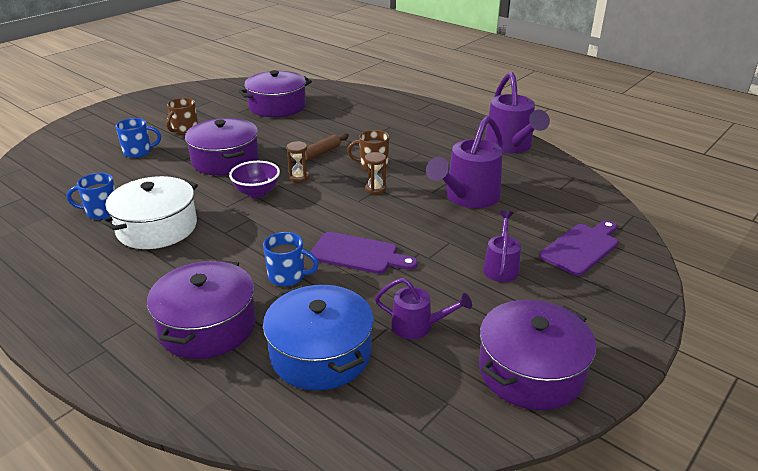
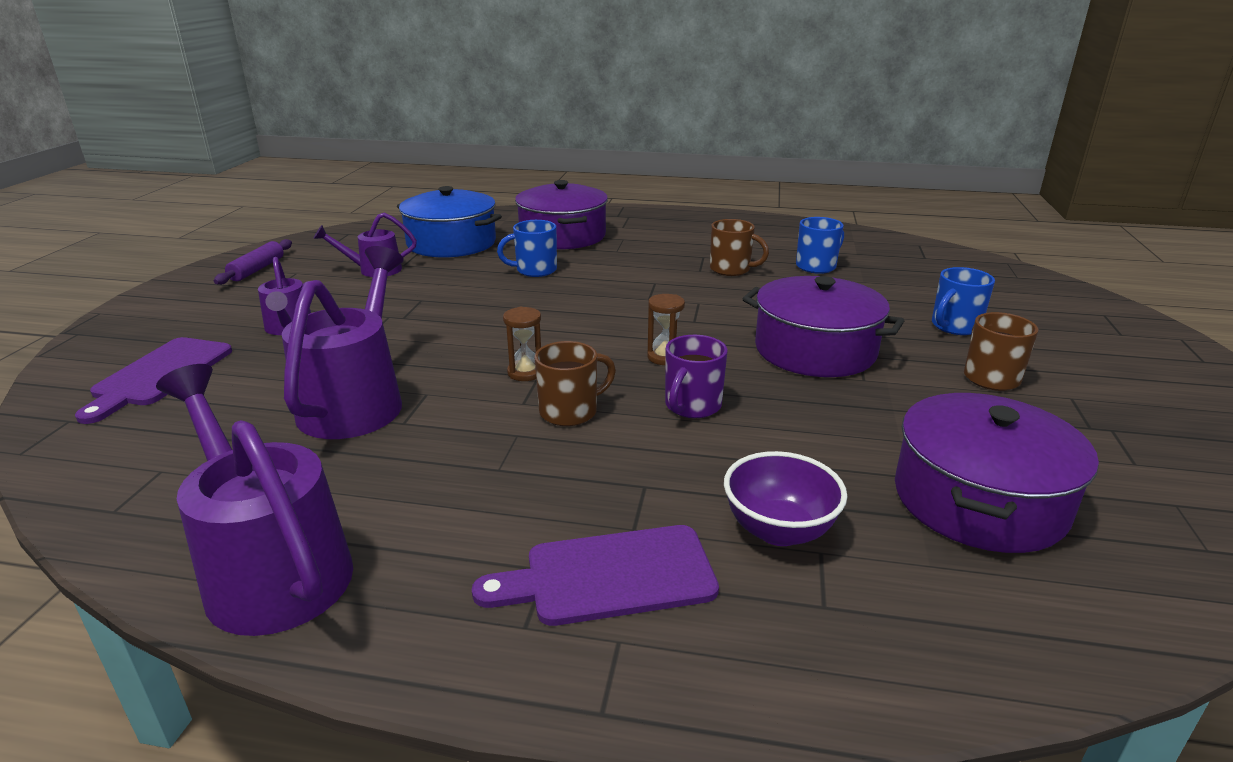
camera: 150 degrees right, 5 degrees down
(157, 228) = (731, 269): white pot -> brown mug
(257, 192) = (689, 324): purple bowl -> purple bowl (778, 530)
(320, 153) = (692, 406): brown rolling pin -> purple mug
(358, 254) = (478, 300): purple cutting board -> purple cutting board (610, 576)
(531, 371) = (257, 269): purple pot -> purple rolling pin

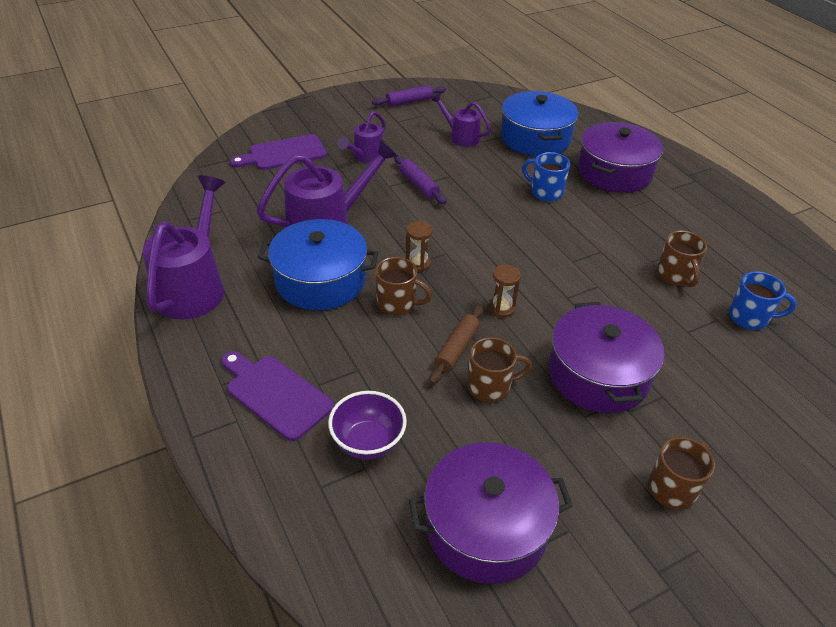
camera: 50 degrees right, 15 degrees up
(401, 320) = (419, 185): none -> purple rolling pin
(447, 447) = (320, 280): none -> blue pot
(692, 406) = (456, 349): purple mug -> brown rolling pin
(771, 410) = (490, 386): none -> brown mug
(954, 326) = (742, 440): blue mug -> none

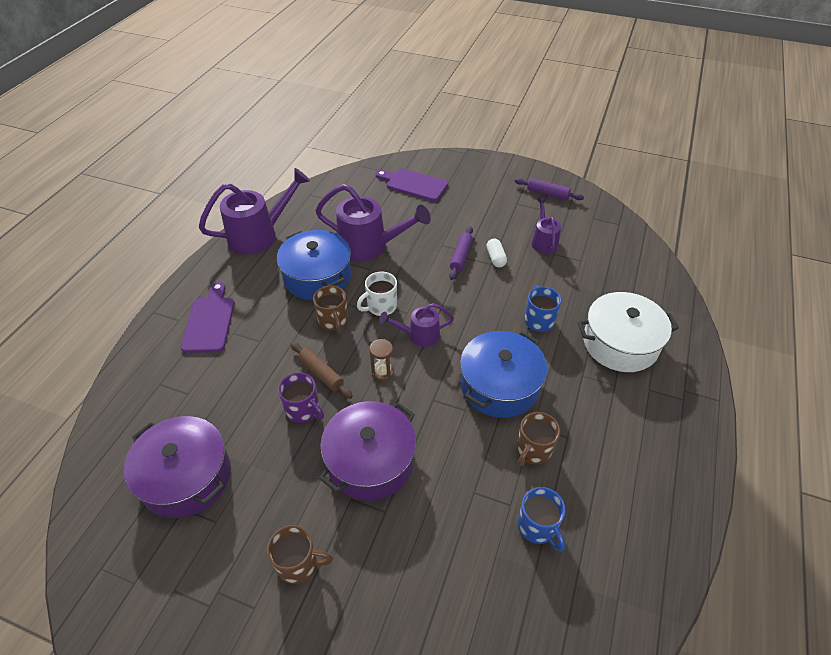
camera: 50 degrees right, 5 degrees up
(365, 156) = (458, 216): purple watering can -> purple watering can (419, 335)
(368, 442) = (207, 382): purple bowl -> none
(418, 264) = (381, 306): brown hourglass -> white mug
(447, 169) = (495, 258): none -> white capsule
(456, 349) = (321, 373): brown rolling pin -> brown rolling pin turned 60 degrees clockwise
(490, 386) = (303, 410): brown mug -> purple mug
(535, 138) = (599, 276): blue pot -> blue pot (499, 385)
(614, 172) = (620, 343): purple pot -> white pot

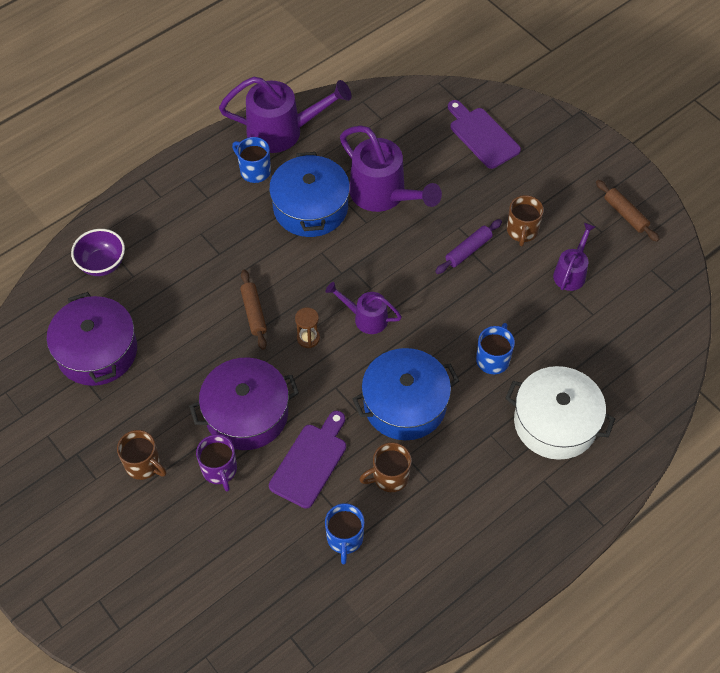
camera: 30 degrees right, 10 degrees up
(150, 397) = (102, 264): none -> purple bowl
(209, 321) = (186, 211): purple cutting board -> purple cutting board (310, 462)
(252, 269) = (254, 171): none -> blue mug
(303, 410) = (219, 340): purple mug -> purple mug (220, 470)
(333, 321) = (296, 264): brown mug -> brown mug (522, 231)
(381, 306) = (350, 270): white mug -> none
(495, 258) = (503, 269): white capsule -> none
(547, 193) = (625, 214): purple rolling pin -> brown rolling pin

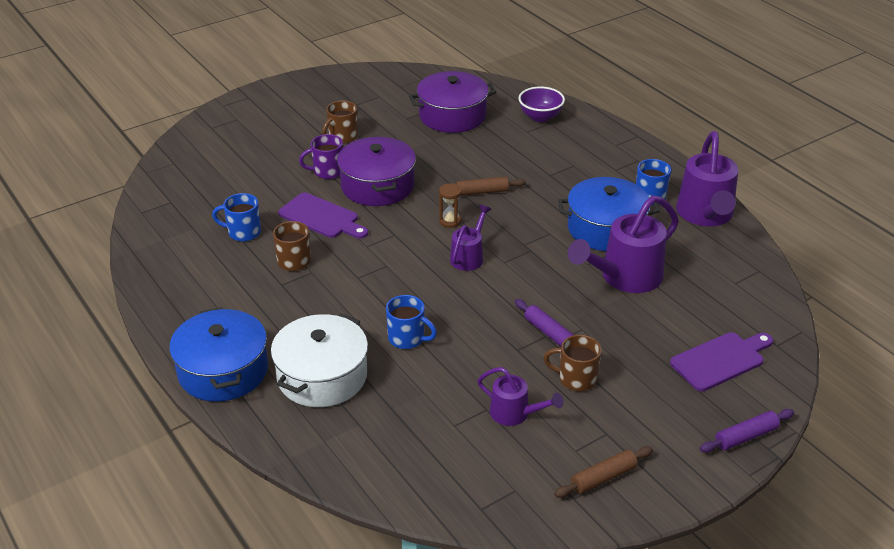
camera: 95 degrees right, 20 degrees down
(405, 404) = (367, 275): blue pot -> blue pot (223, 371)
(563, 127) = (745, 436): none -> purple rolling pin

